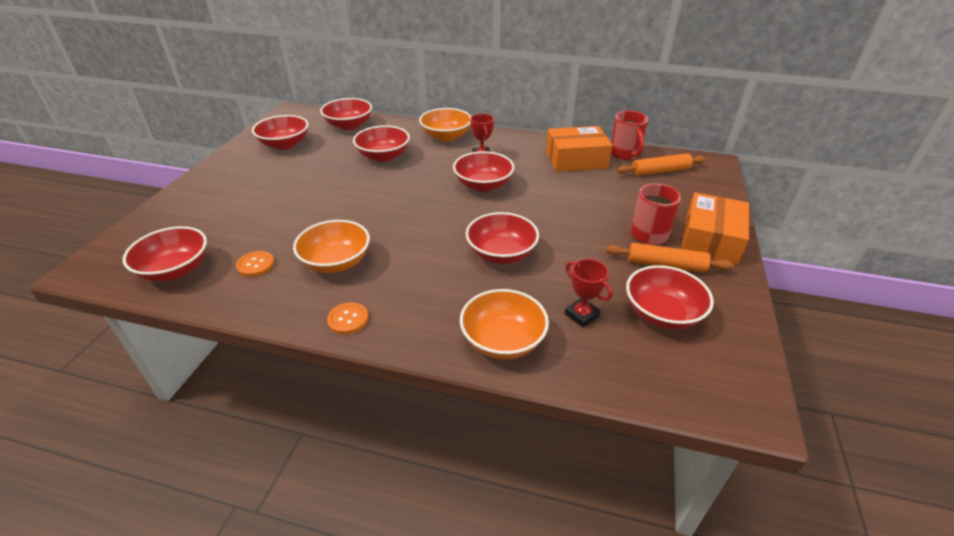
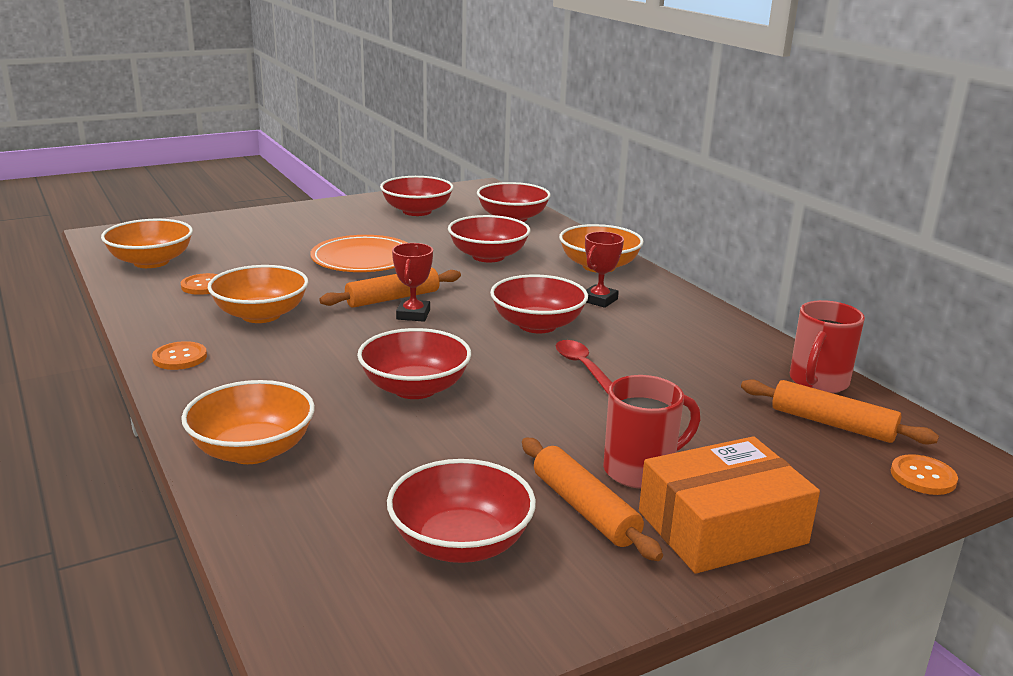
camera: 45 degrees right, 15 degrees down
(175, 270) = (151, 262): red bowl -> orange bowl
(319, 192) = (363, 259): none -> orange plate
(387, 208) = (392, 298): none -> orange rolling pin
(543, 197) = (583, 368): none -> red spoon
(576, 159) = (722, 355): orange box -> none
(581, 315) = (370, 483): red trophy -> red trophy (413, 315)
(715, 177) = (923, 477): none -> orange button

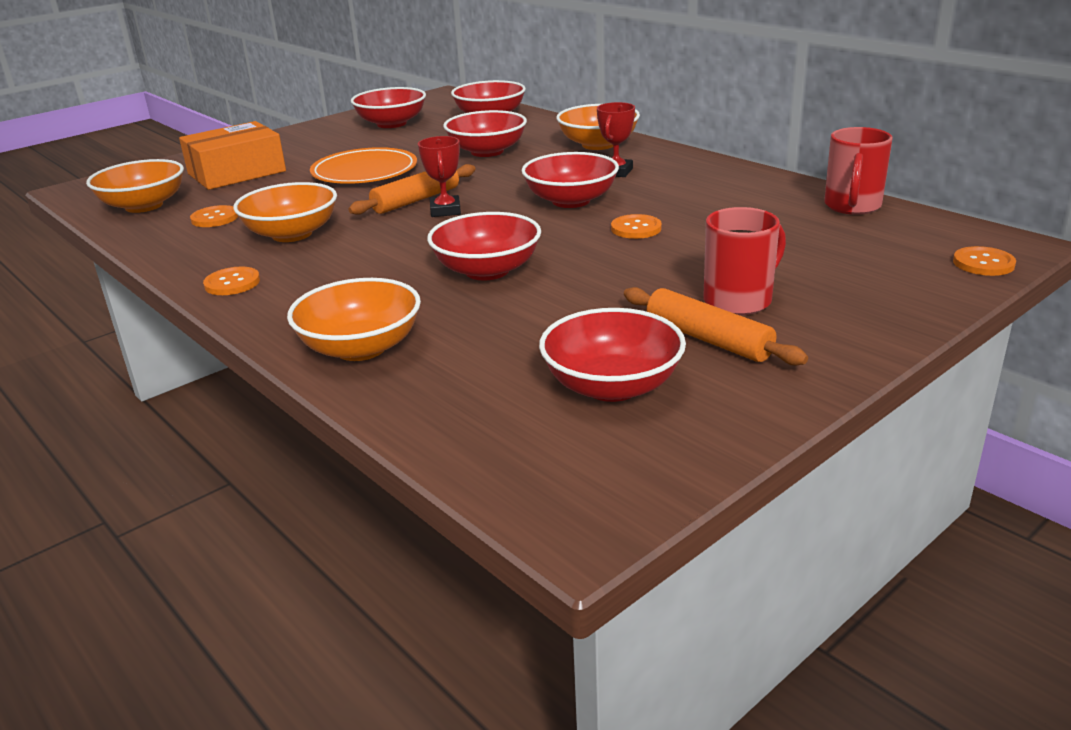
camera: 10 degrees left, 5 degrees up
(583, 368) = (636, 228): red spoon -> orange button
(722, 527) = (838, 331): orange box -> orange box (237, 172)
(832, 424) = (884, 236): orange rolling pin -> none

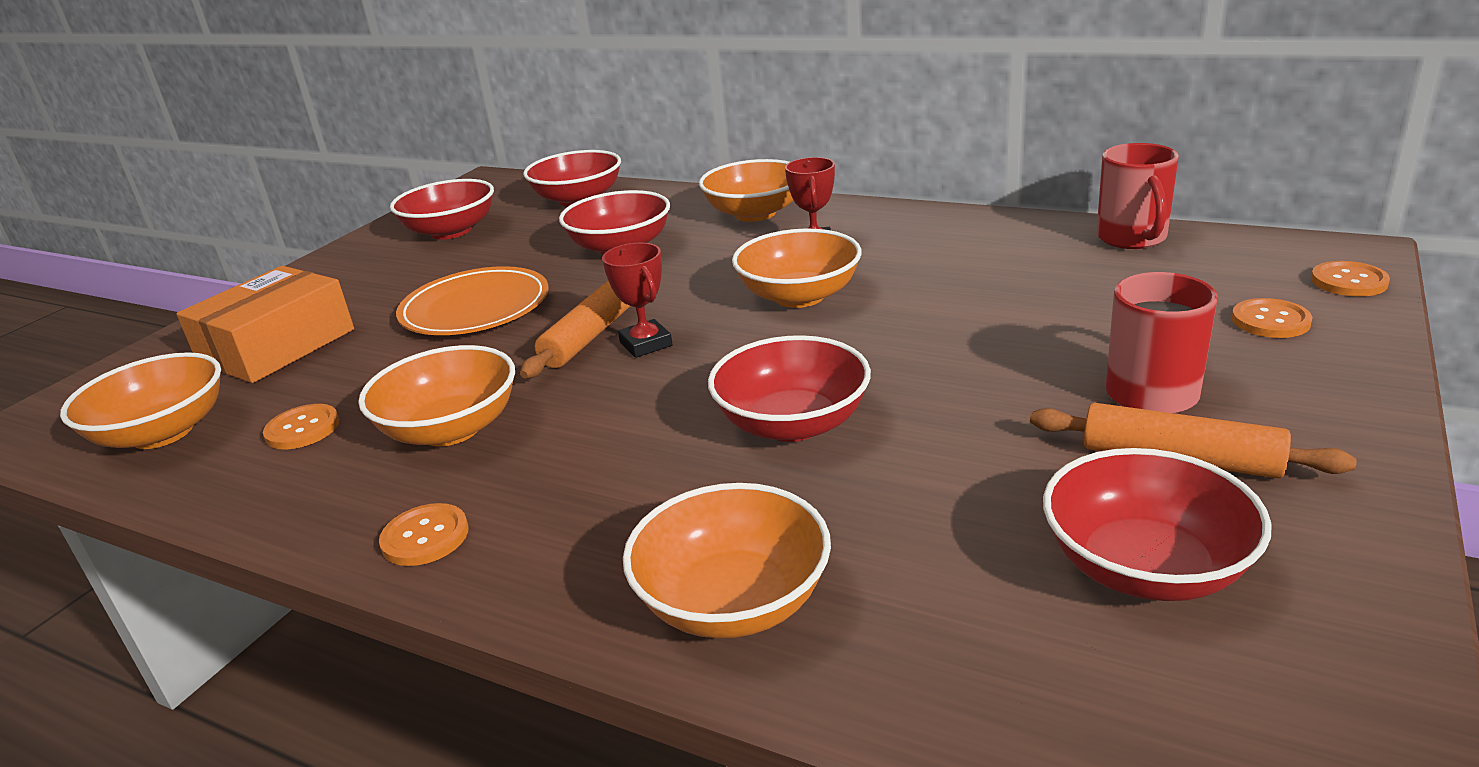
camera: 20 degrees left, 0 degrees up
(571, 201) = (799, 296): red bowl -> orange bowl
(636, 228) = (920, 318): orange button -> orange button (1270, 321)

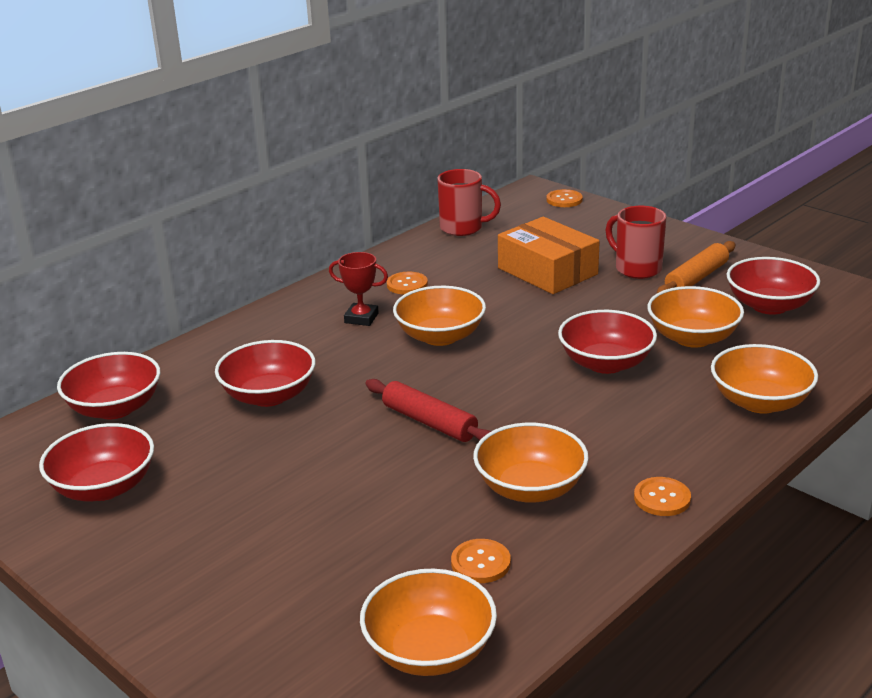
camera: 75 degrees left, 0 degrees up
(277, 346) = (296, 593): orange box -> orange box (547, 271)
(475, 308) = (322, 474): orange plate -> none
(589, 336) = (429, 422): orange rolling pin -> red rolling pin
(646, 344) = (462, 400): red trophy -> none
(755, 213) = (269, 330): orange bowl -> orange bowl (692, 338)
(1270, 321) = (589, 226): orange button -> orange button (407, 284)

